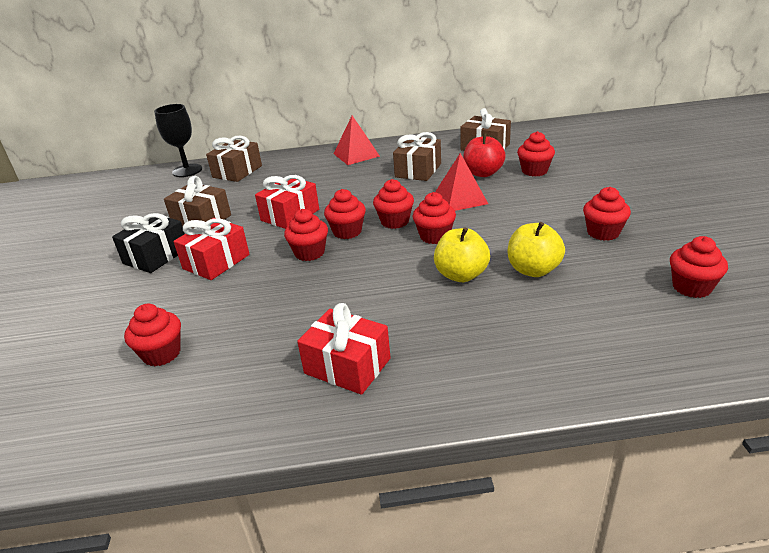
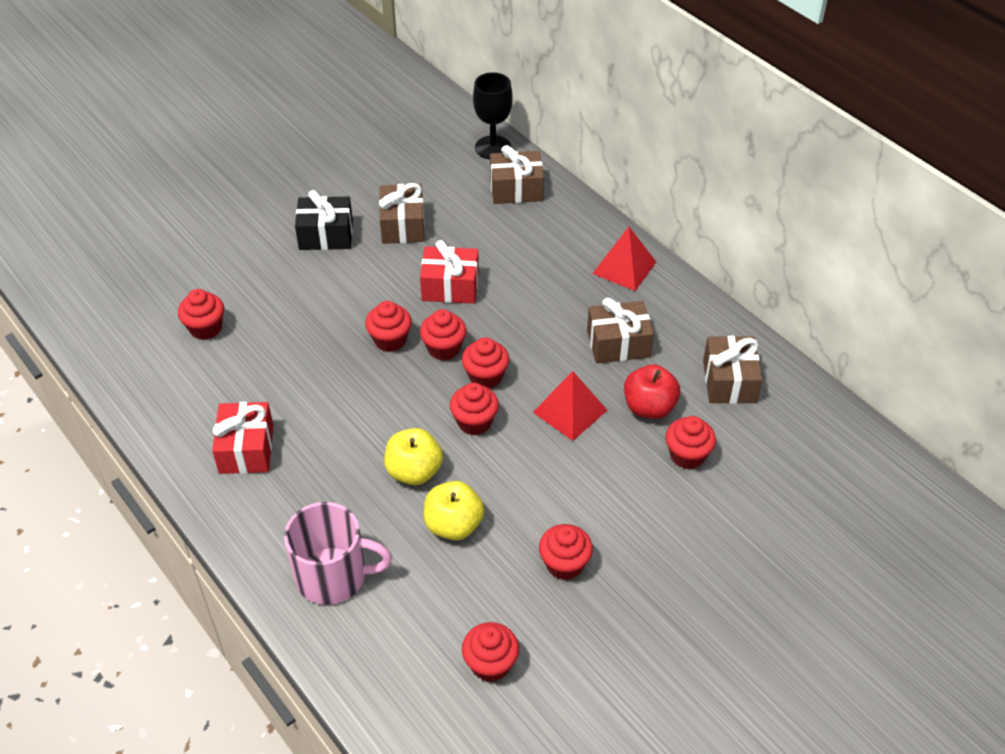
camera: 55 degrees right, 15 degrees up
(216, 262) = (339, 282): red gift -> none
(550, 349) = (333, 576): none -> pink mug

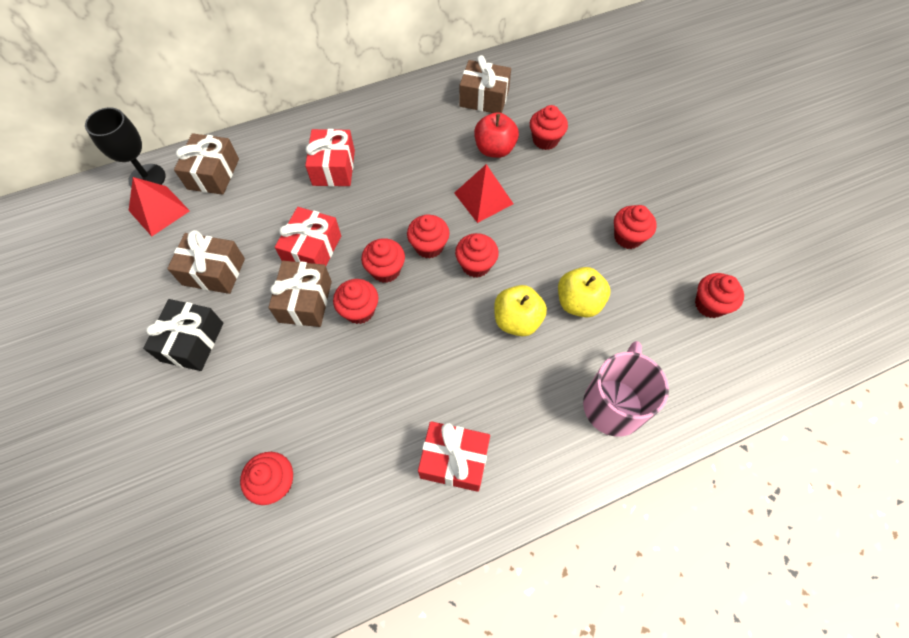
camera: 75 degrees left, 15 degrees up
(561, 274) = (334, 168): none -> red gift
(618, 344) = (424, 151): brown gift -> brown gift (305, 301)
(624, 267) = (344, 126): red pyramid -> red pyramid (159, 210)

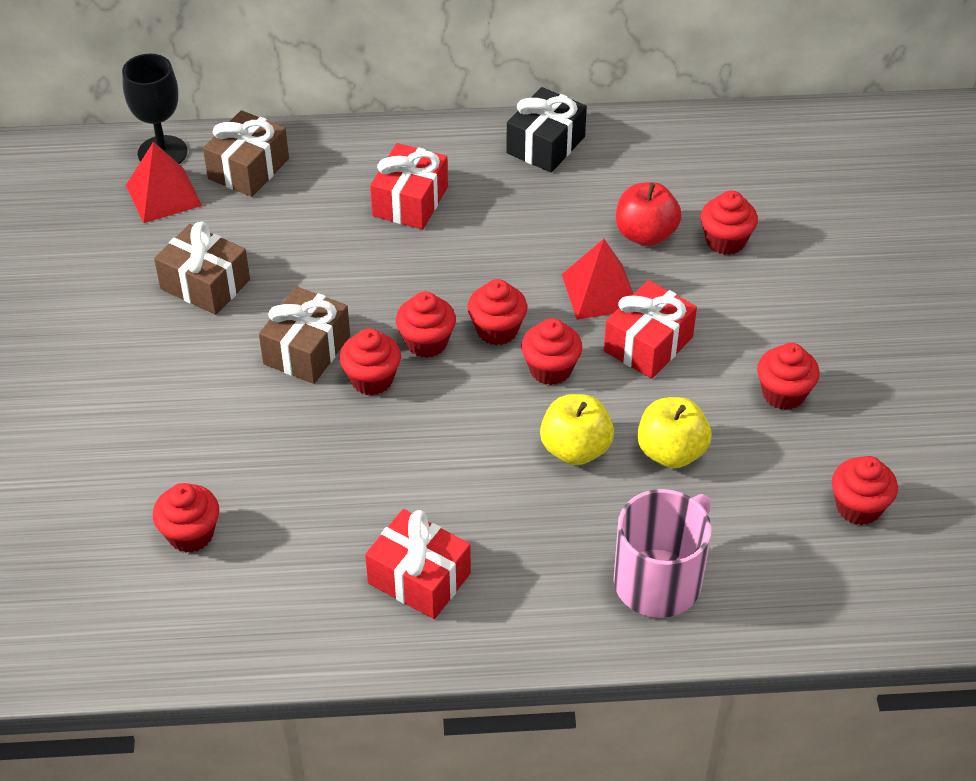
camera: 20 degrees right, 15 degrees down
(192, 342) = (149, 356): black gift -> black gift (545, 145)
(312, 250) = (341, 293): red gift -> red gift (648, 344)
(484, 98) = (662, 165): brown gift -> none

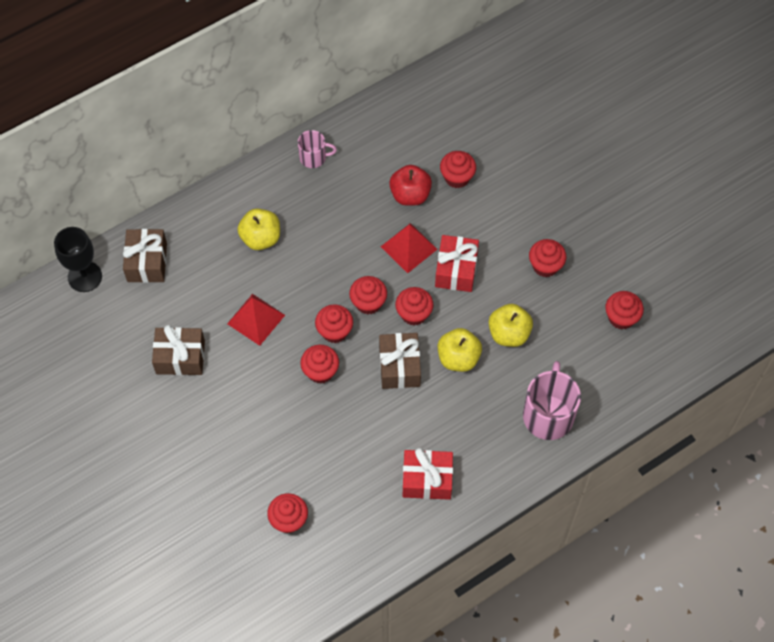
camera: 30 degrees left, 15 degrees up
(163, 195) = (108, 307): red pyramid -> red pyramid (256, 319)
(306, 350) = (270, 371): brown gift -> brown gift (399, 366)
(410, 201) = (261, 238): red gift -> yellow apple
(545, 145) = (313, 157): black gift -> pink mug

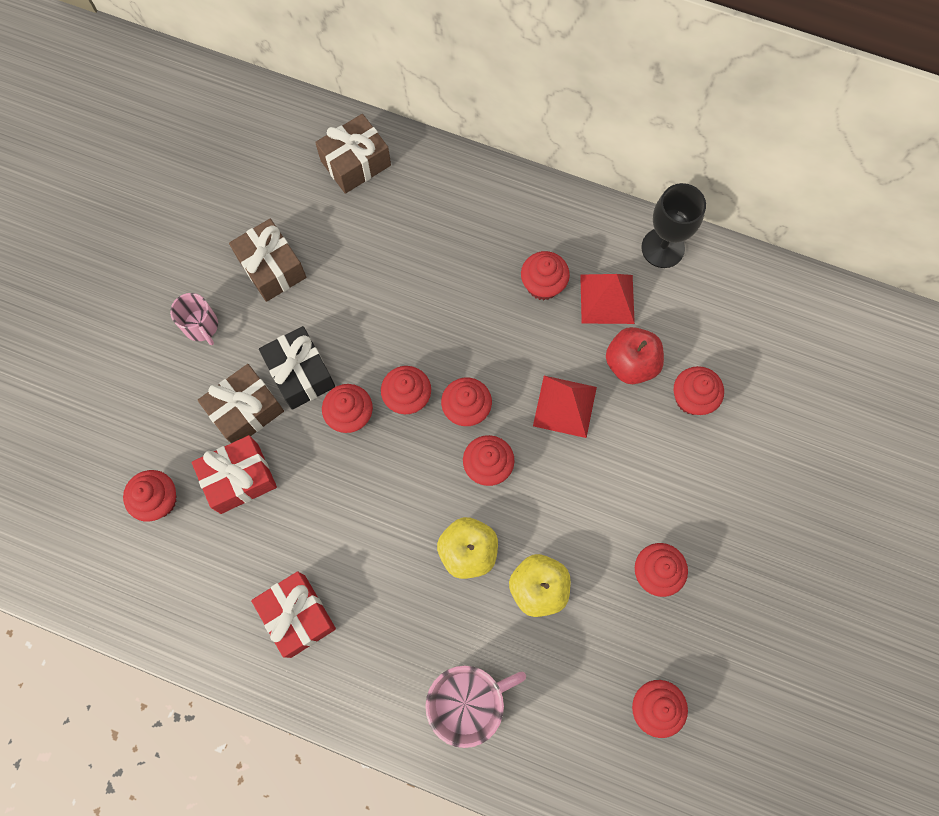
camera: 55 degrees right, 10 degrees up
(85, 276) = (299, 119): black goblet -> black goblet (663, 248)
(256, 319) = (366, 310): red pyramid -> red pyramid (607, 298)
(261, 238) = (463, 249): yellow apple -> none
(269, 384) = (300, 374): none -> black gift
(313, 157) = (599, 235): pink mug -> pink mug (201, 326)
(321, 209) = (543, 285): none -> red cupcake
(399, 366) = (413, 494): brown gift -> brown gift (246, 410)
(456, 270) = (575, 475): red gift -> red gift (239, 478)

